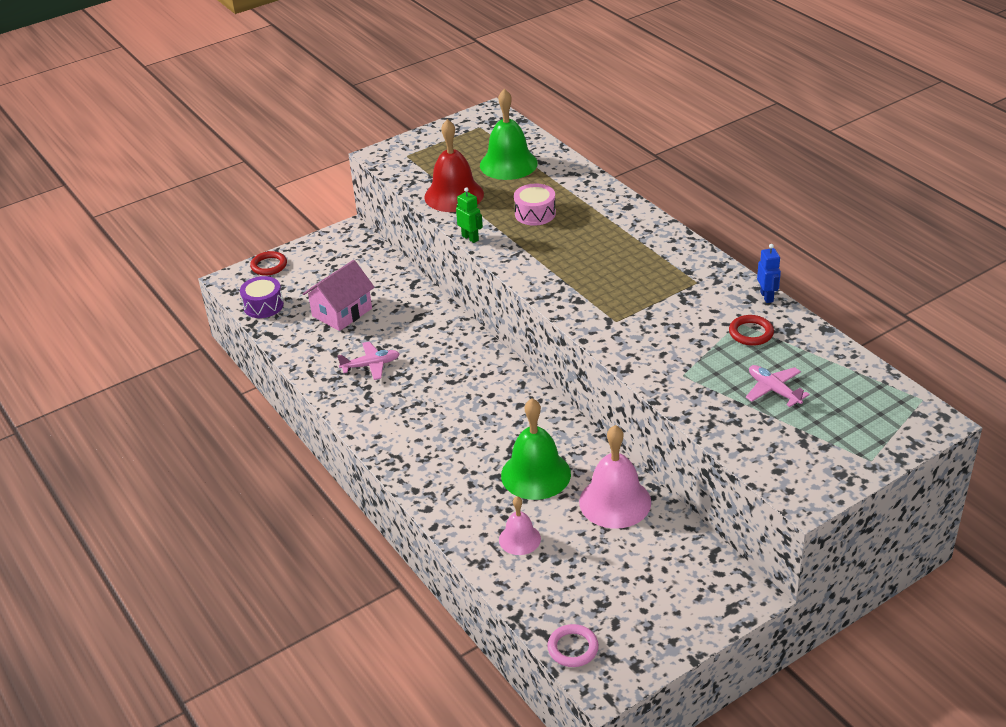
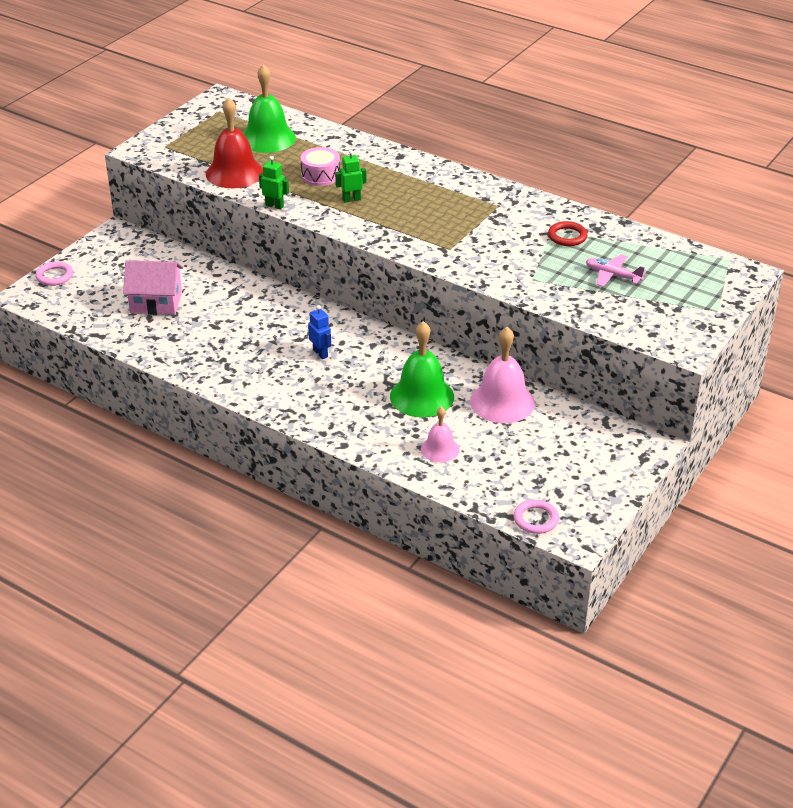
camera: 25 degrees left, 0 degrees up
(263, 305) = (73, 311): purple drum -> none
(269, 266) = (54, 276): red ring -> pink ring
(342, 312) = (156, 302): pink house -> pink house turned 75 degrees clockwise
(371, 365) = (214, 341): pink plane -> none
(549, 245) = (351, 199): none -> green robot
(767, 297) = (562, 206): blue robot -> blue robot (320, 353)

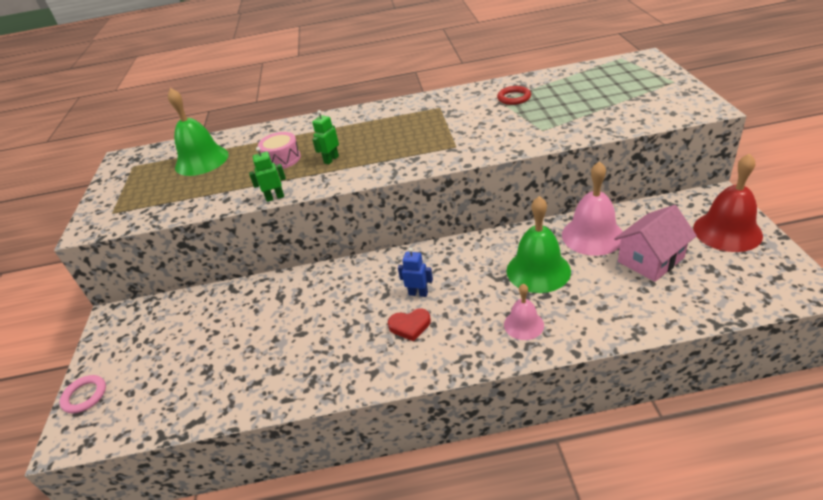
camera: 35 degrees left, 0 degrees up
(156, 302) = (220, 350): pink house -> pink house (650, 259)
(234, 173) = (205, 196): red bell -> red bell (727, 231)
(285, 369) = (410, 326): none -> red heart
(440, 449) = (615, 298): pink bell -> pink bell (523, 324)
(536, 519) = (763, 297): pink ring -> none
(612, 275) = (582, 100): pink plane -> none

